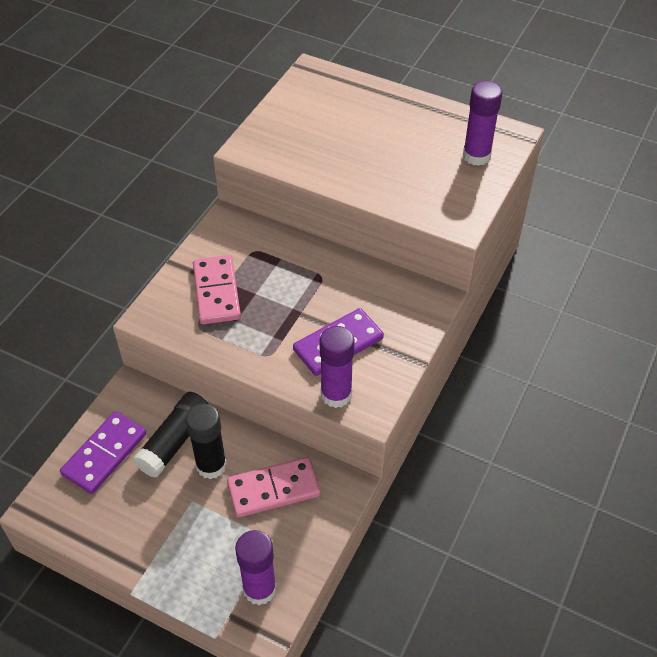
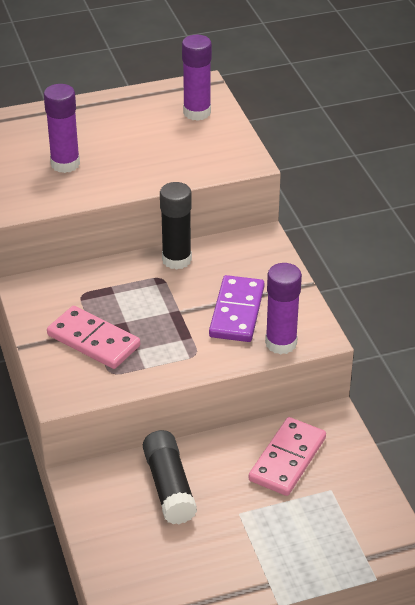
camera: 45 degrees left, 10 degrees down
(105, 454) = (125, 538): purple domino -> none
(211, 465) = (220, 480): black glue stick -> black glue stick (176, 260)
(259, 589) = (364, 525): purple glue stick -> purple glue stick (65, 164)

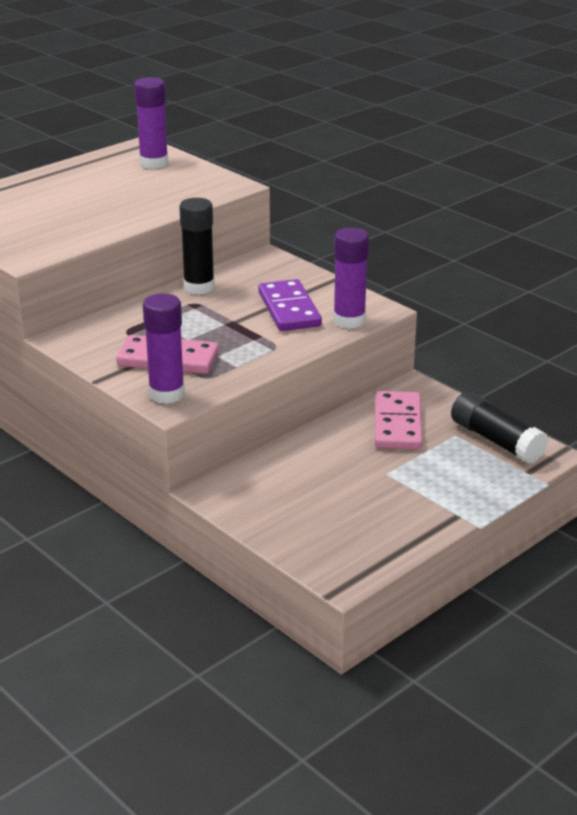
camera: 25 degrees left, 10 degrees down
(65, 164) = (55, 218): purple glue stick -> purple glue stick (167, 394)
(169, 486) = (304, 472): black glue stick -> black glue stick (496, 441)

